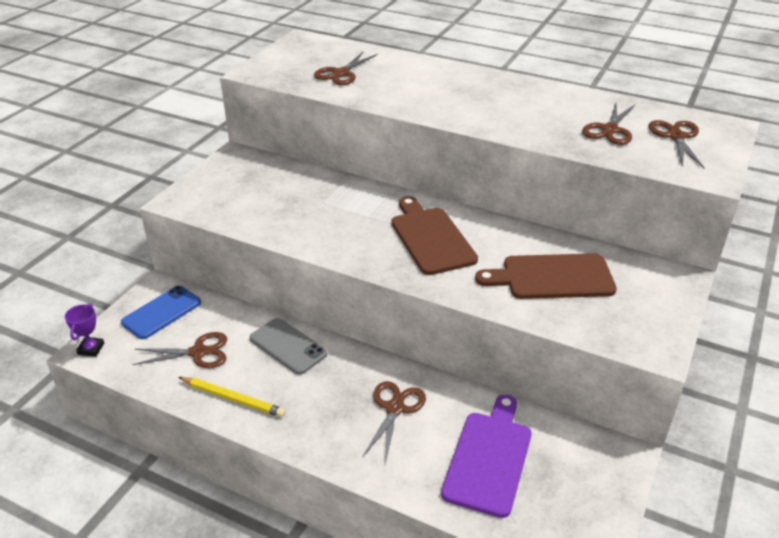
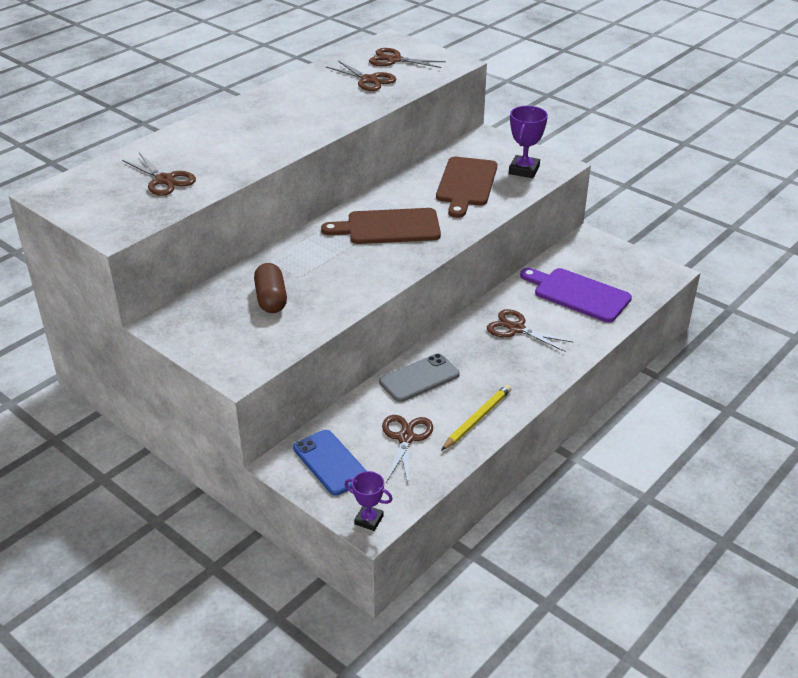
camera: 75 degrees left, 0 degrees up
(283, 196) = (271, 299): none -> brown capsule
(619, 319) = (524, 170): none -> purple trophy

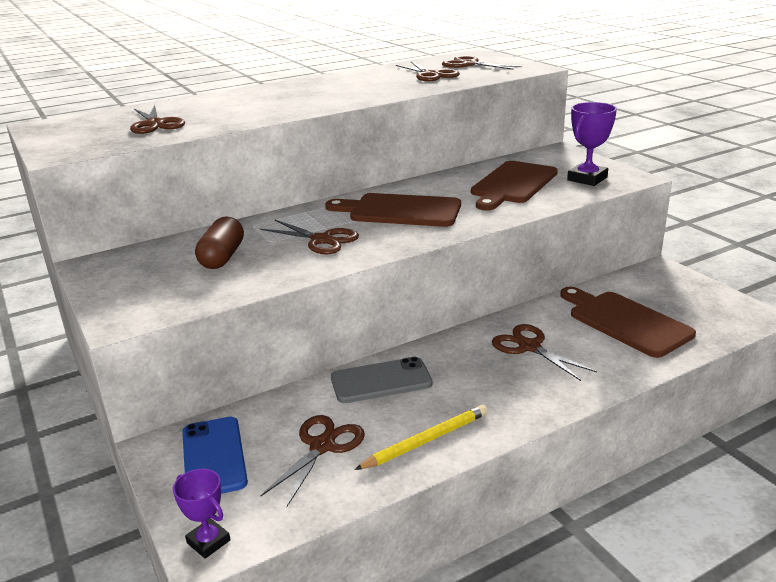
camera: 20 degrees right, 10 degrees down
(343, 269) = (322, 240): none -> brown scissors
(578, 294) = (625, 322): purple cutting board -> brown cutting board

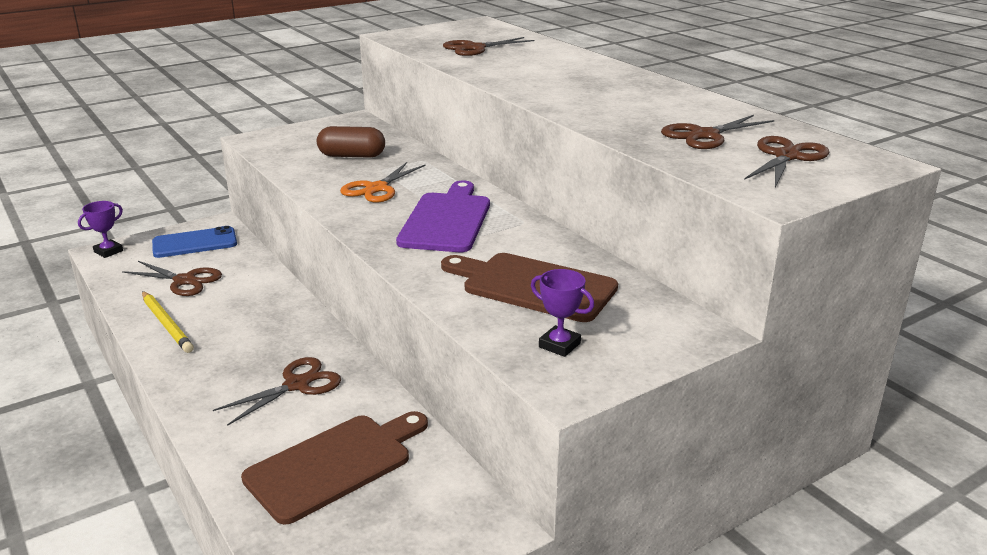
camera: 85 degrees right, 0 degrees up
(322, 240) = (377, 188): brown scissors -> orange scissors
(381, 381) = (265, 301): grey phone -> none
(400, 211) = (446, 220): brown cutting board -> purple cutting board
(587, 179) = (559, 345): purple trophy -> purple trophy, size x0.65

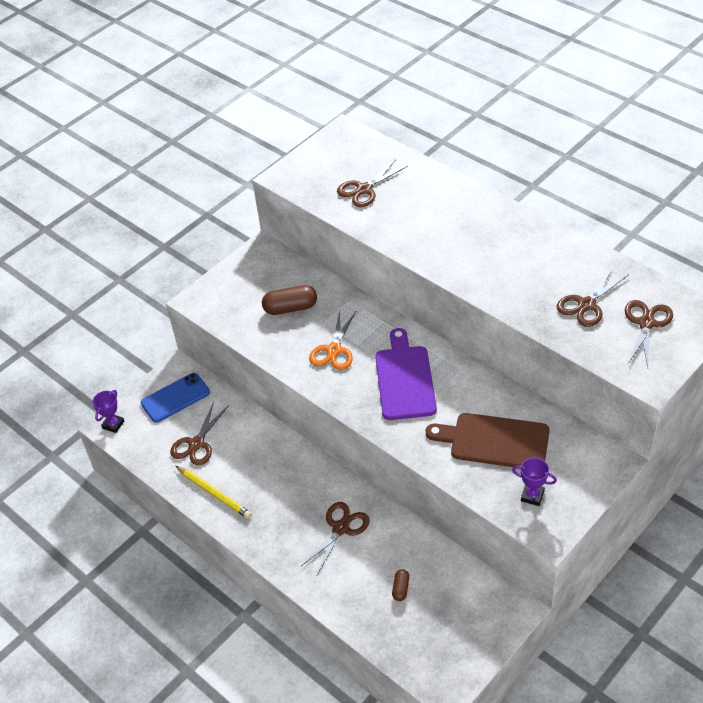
camera: 10 degrees left, 20 degrees up
(185, 281) = (197, 444): brown scissors -> brown scissors turned 105 degrees clockwise
(334, 464) = (400, 588): brown cutting board -> brown capsule

